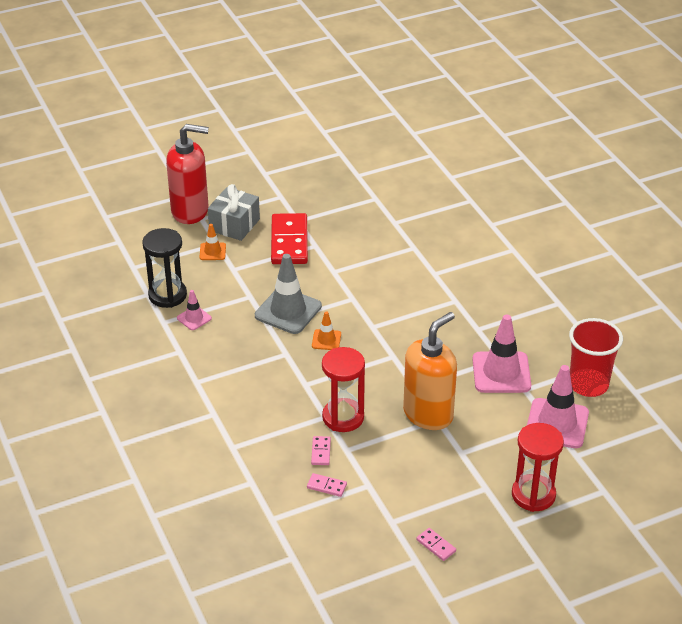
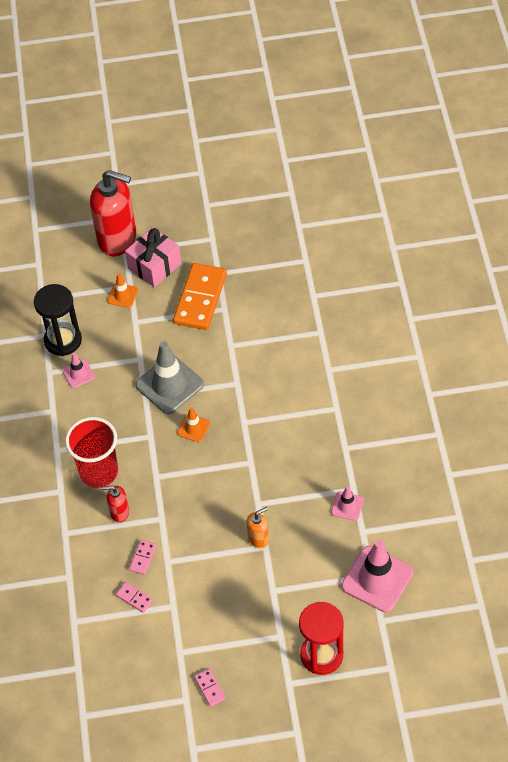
camera: 20 degrees right, 15 degrees up
(234, 225) = (154, 266): grey gift -> pink gift
(281, 420) = (119, 512): none -> red soap dispenser
(289, 242) = (200, 299): red domino -> orange domino
(343, 417) = (177, 523): red hourglass -> none
(428, 414) = (258, 538): orange soap dispenser -> orange soap dispenser, size x0.45
(501, 372) = (347, 506): pink traffic cone -> pink traffic cone, size x0.50
(588, 385) = (427, 540): red cup -> red cup (99, 472)

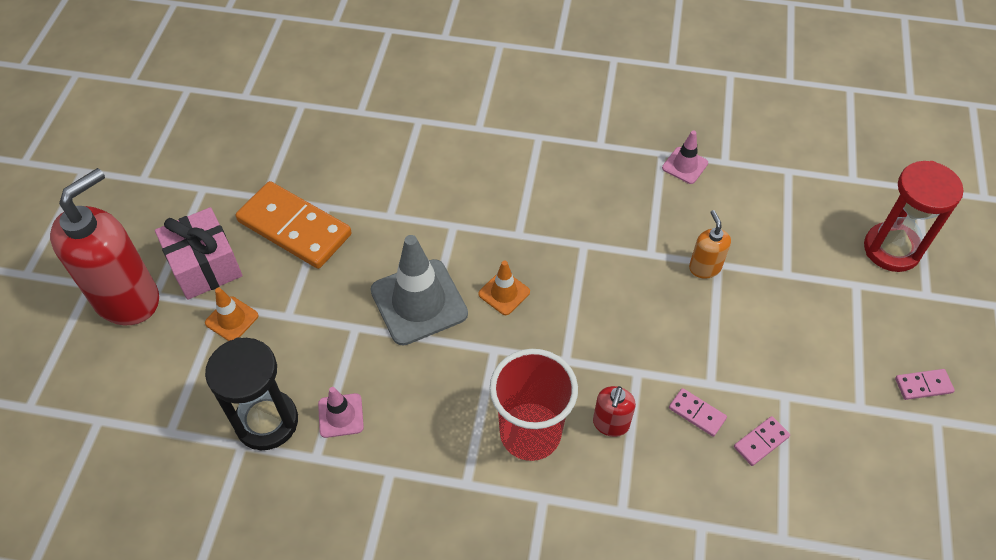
camera: 75 degrees left, 0 degrees up
(377, 579) = (795, 166): pink traffic cone -> none

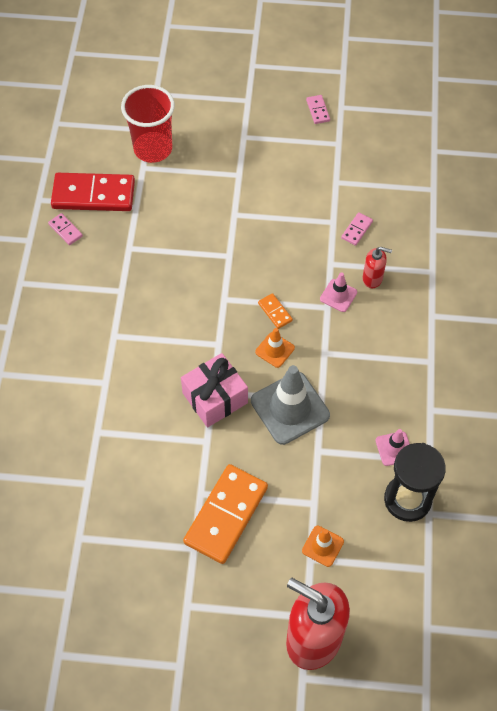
camera: 95 degrees left, 5 degrees up
(205, 266) = (272, 581): pink gift -> pink gift (215, 398)
(530, 433) = (387, 325): red cup -> red cup (153, 149)
(561, 298) = (275, 312): none -> orange domino
(685, 165) = (141, 233): pink traffic cone -> pink traffic cone (338, 295)
(704, 268) = (238, 222): orange soap dispenser -> none
(741, 122) = (93, 194): none -> red domino
(761, 442) = (371, 196): pink domino -> pink domino (65, 230)
(891, 249) = (212, 114): red hourglass -> none

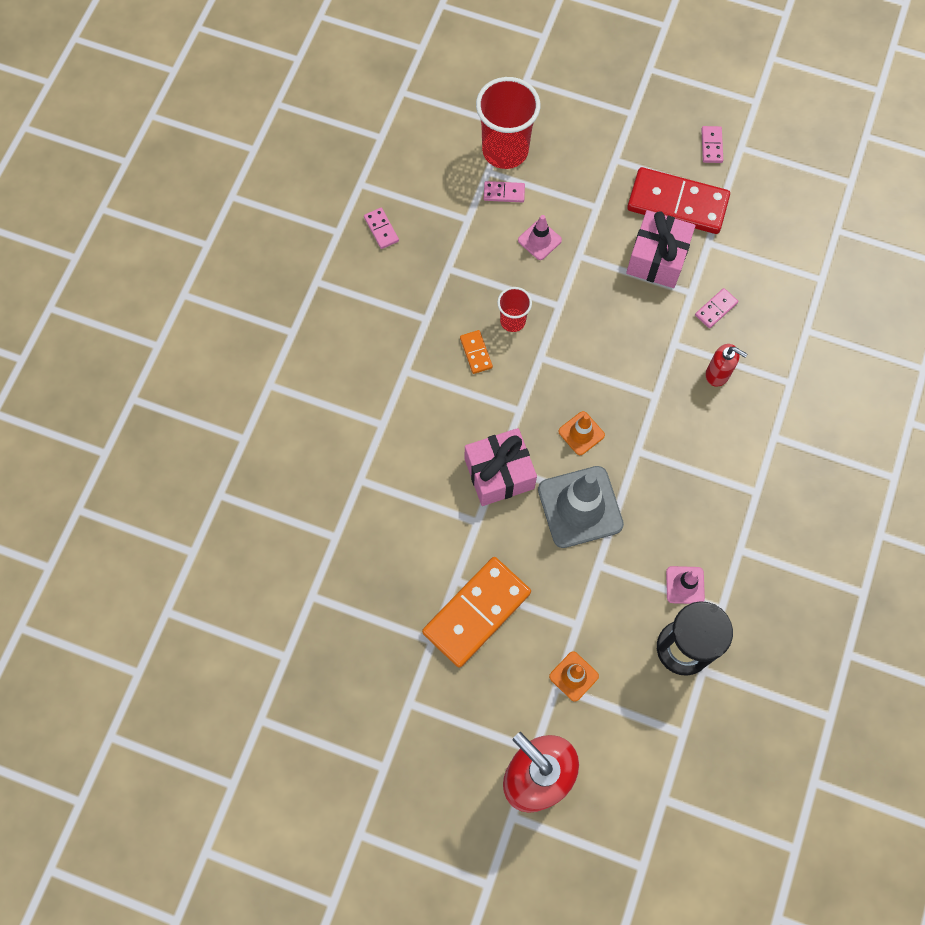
camera: 15 degrees right, 10 degrees up
(93, 194) = (423, 192): red domino -> red domino (677, 203)
(160, 181) = (504, 193): none -> pink domino
(194, 276) = (512, 321): none -> red cup
(275, 312) = (594, 387): orange domino -> orange domino (476, 353)
(298, 203) = (657, 258): none -> pink gift
(338, 295) = (672, 385): pink traffic cone -> pink traffic cone (539, 240)

